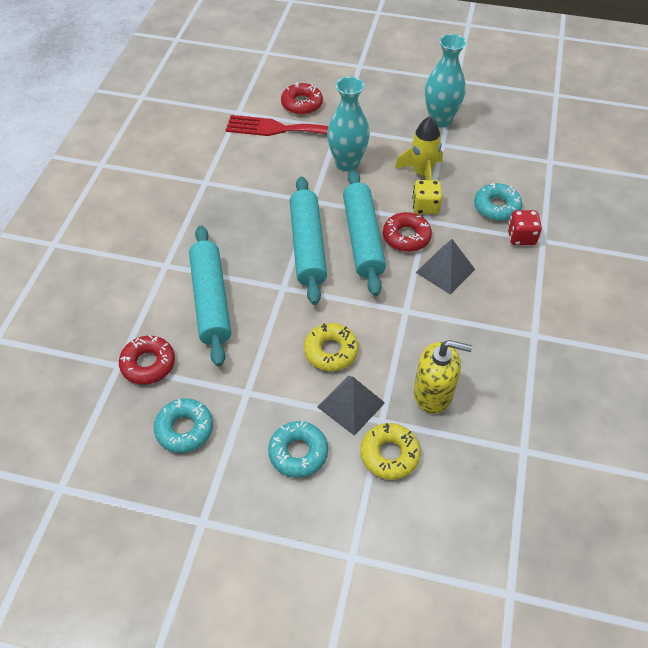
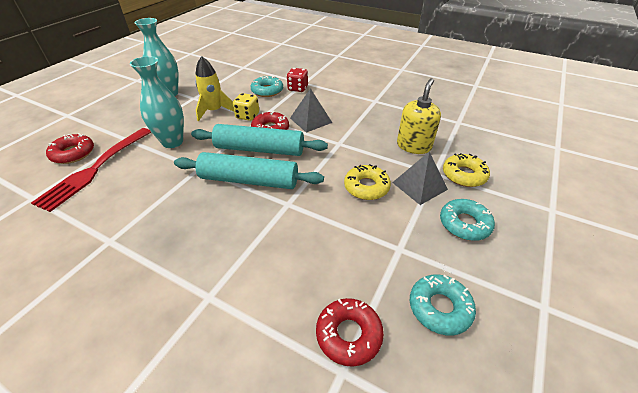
camera: 75 degrees left, 10 degrees down
(211, 300) = (280, 260): turquoise rolling pin -> none

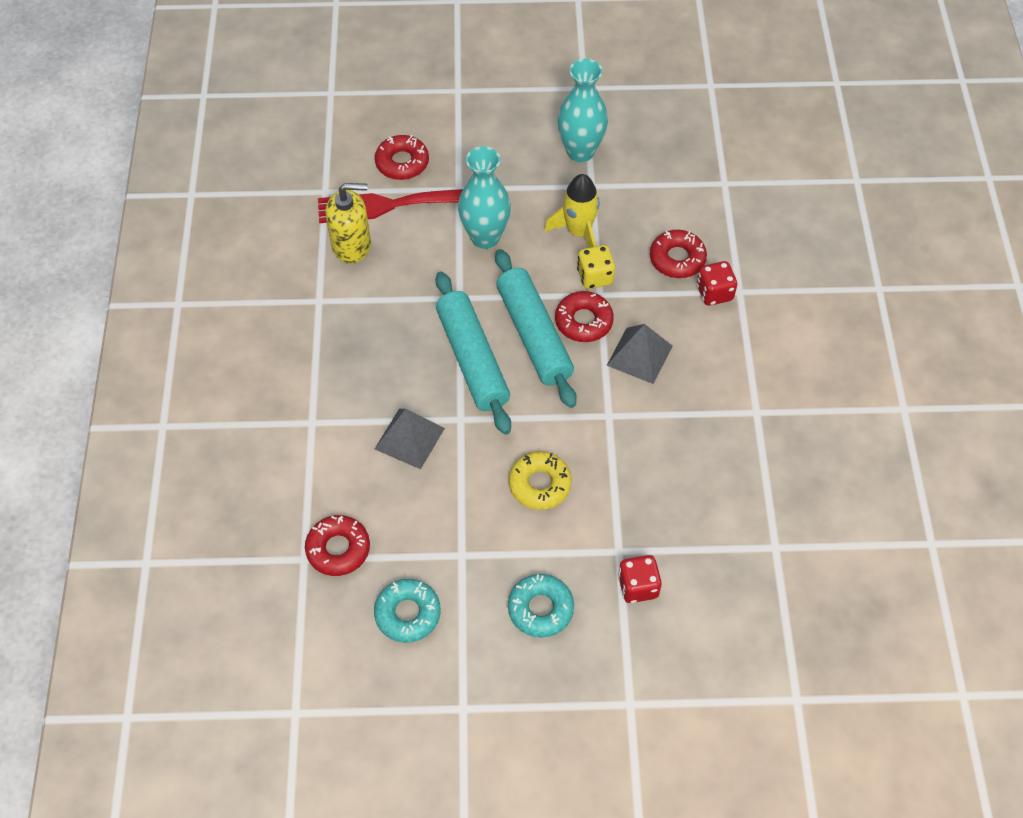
camera: 60 degrees right, 15 degrees up
(267, 91) = (677, 259): turquoise donut -> red donut
(413, 146) = (665, 507): yellow soap dispenser -> yellow soap dispenser (352, 245)
(419, 186) = (580, 541): grey pyramid -> grey pyramid (409, 438)
(464, 175) = (638, 586): yellow donut -> red dice

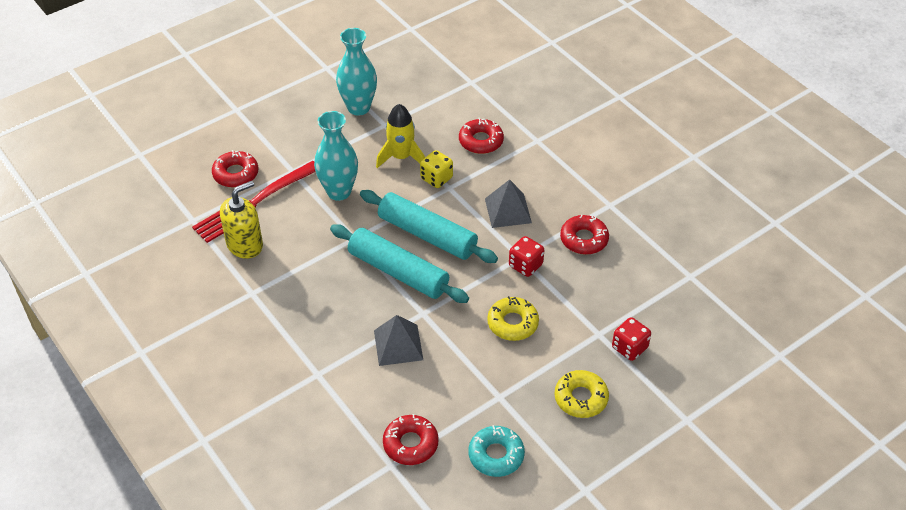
camera: 35 degrees left, 10 degrees down
(540, 609) = (581, 398): turquoise donut -> yellow donut
(583, 321) = (453, 209): red donut -> red donut (584, 239)
(714, 293) = (522, 149): red dice -> red dice (525, 265)

